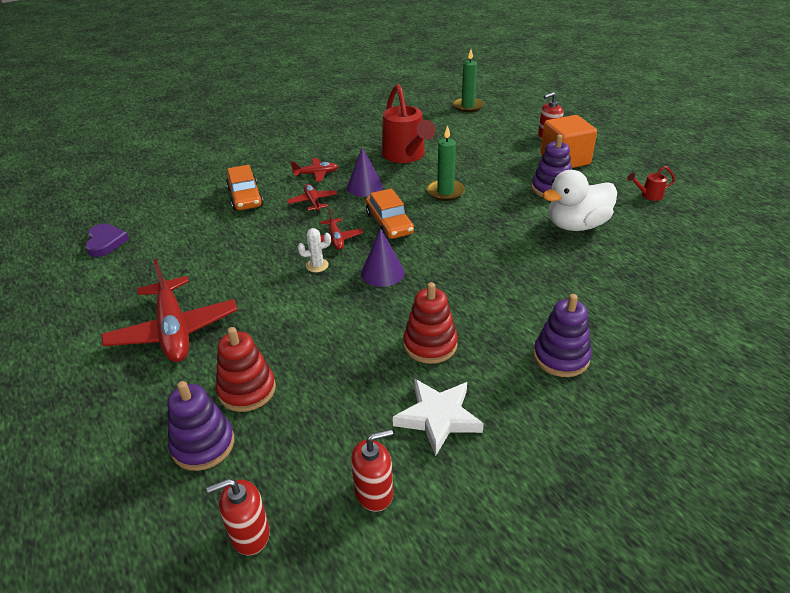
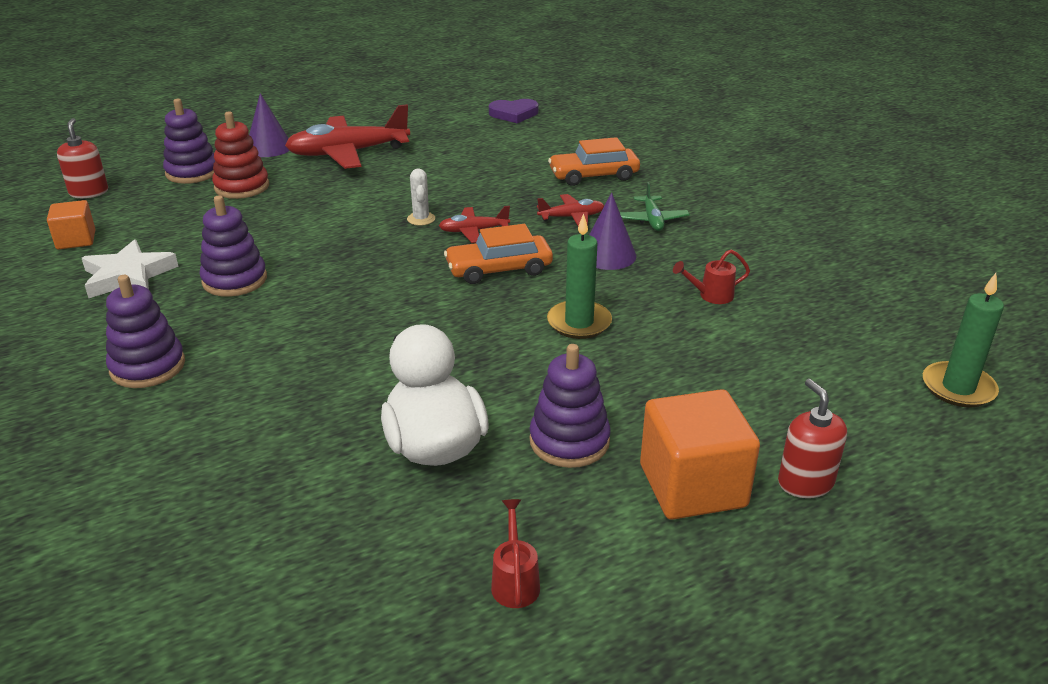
camera: 95 degrees right, 5 degrees down
(316, 174) = (652, 220): red plane -> green plane
(374, 492) = (76, 240): red soap dispenser -> orange cube
(382, 272) = (386, 258): purple cone -> purple cone (269, 147)
(406, 156) = (711, 295): red watering can -> red watering can, size x0.43
(430, 345) = (234, 280): red stacking toy -> purple stacking toy

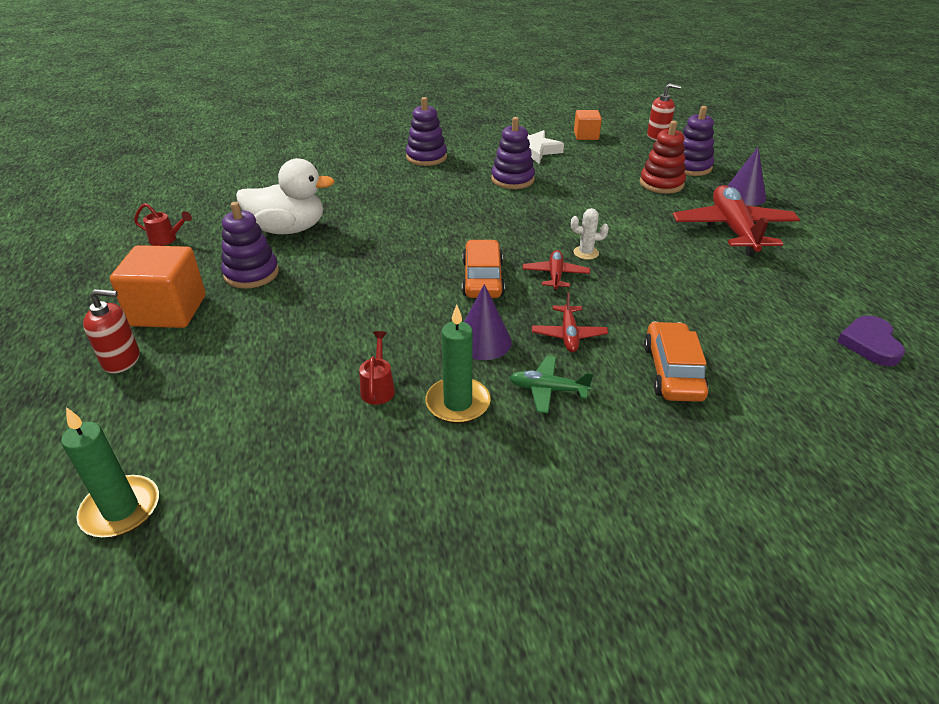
camera: 105 degrees right, 5 degrees up
(579, 323) = (380, 303): green candle -> green candle (458, 403)

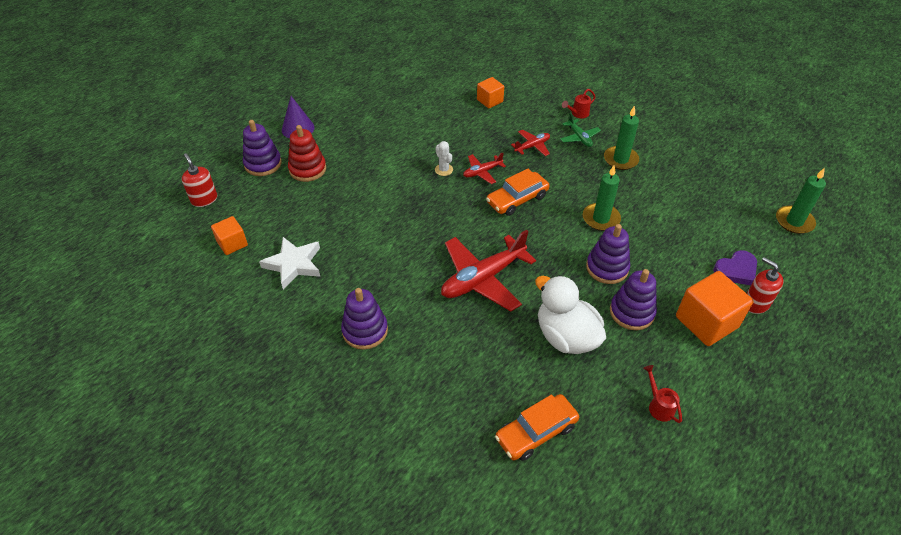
camera: 125 degrees left, 10 degrees up
(378, 388) = (644, 189): red watering can -> red watering can (578, 114)
(380, 321) = (601, 219): none -> green candle
(483, 341) = (571, 172): purple cone -> none
(512, 179) = (365, 250): purple stacking toy -> purple stacking toy (607, 268)
(672, 371) = (523, 107): orange car -> orange car (536, 432)
(715, 346) = (490, 101): none -> orange cube
(733, 229) = (356, 122): red plane -> red plane (483, 279)
(870, 344) = (439, 61): purple heart -> purple heart (736, 270)

